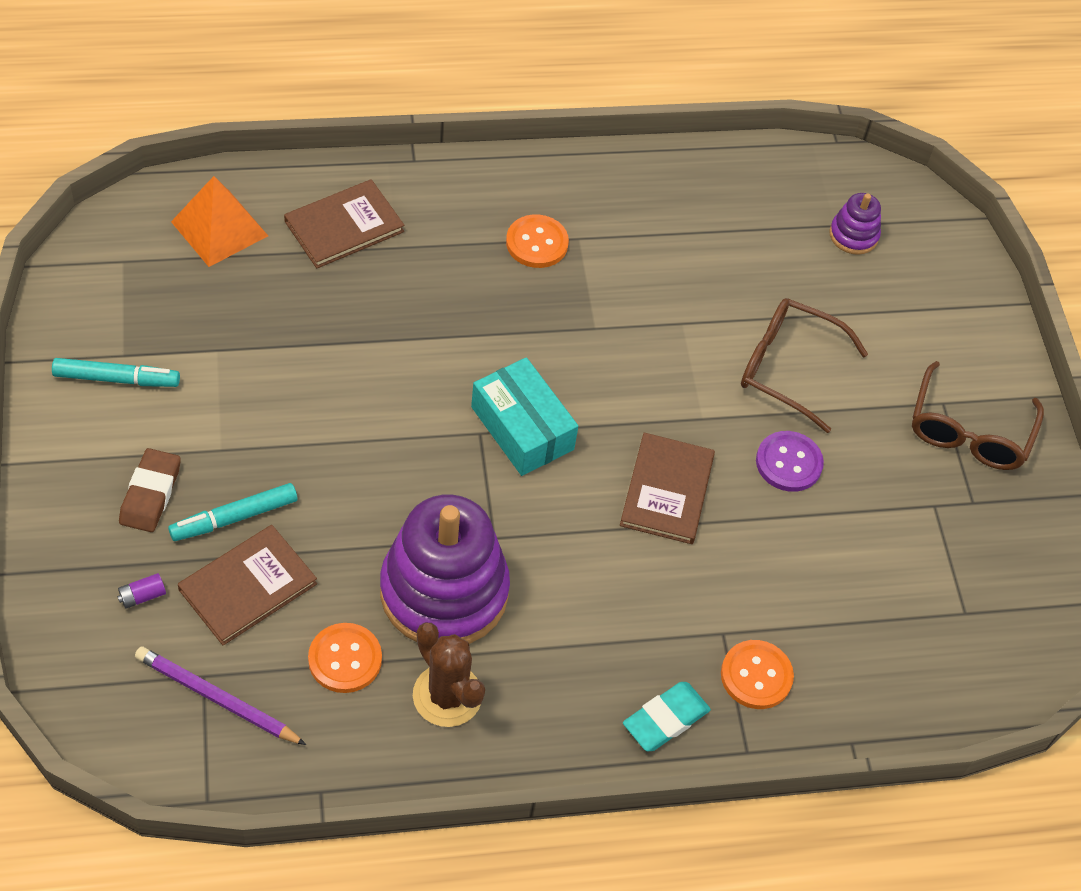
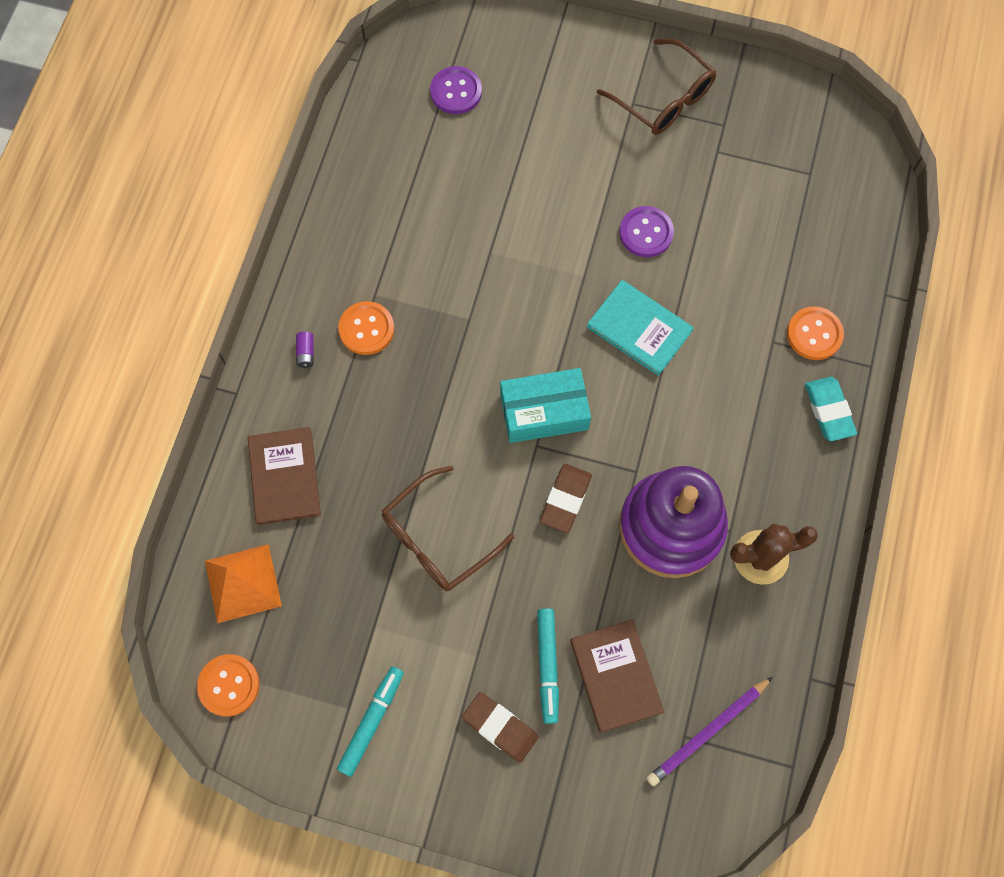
camera: 60 degrees left, 15 degrees up
(142, 596) = (596, 763): purple battery -> purple battery (306, 353)
(345, 659) = (705, 622): orange button -> orange button (229, 685)
(430, 478) = (565, 499): none -> brown eraser
(667, 490) = (639, 329): brown book -> turquoise book
(787, 368) = (561, 195): brown glasses -> brown glasses (437, 539)
(853, 235) = (456, 92): purple stacking toy -> purple button

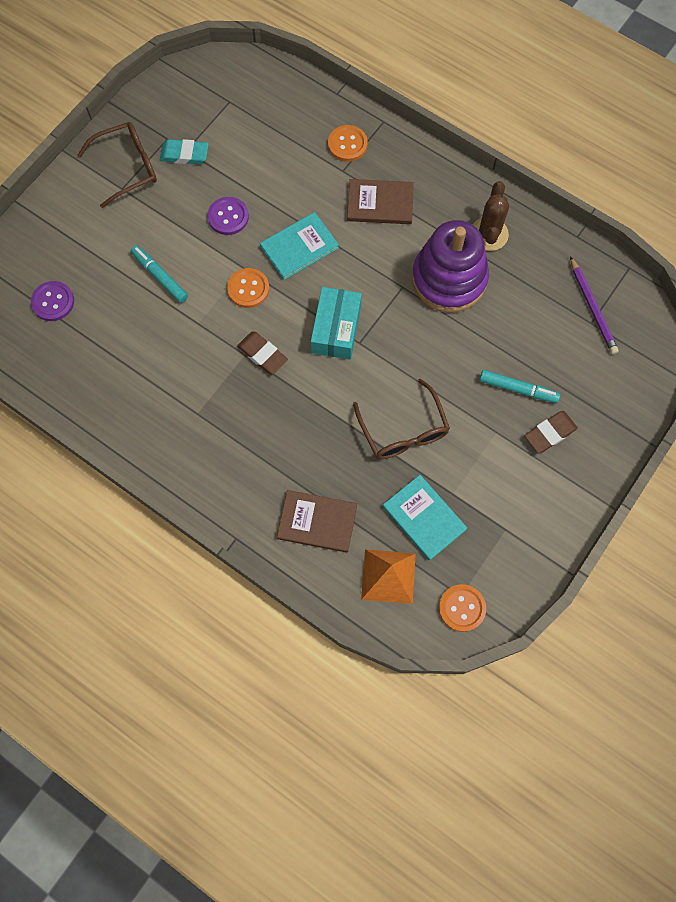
camera: 70 degrees left, 0 degrees up
(306, 353) = (224, 477): purple battery -> none
(330, 601) = (424, 518): none -> turquoise book
(366, 329) = (222, 428): orange button -> orange button (248, 289)
(371, 722) = (520, 516): turquoise marker -> turquoise marker (160, 277)
(565, 499) = (405, 337): brown eraser -> brown eraser (262, 354)
(616, 676) = (538, 349): brown book -> brown book (380, 203)
(829, 410) = (404, 157): turquoise eraser -> turquoise eraser (184, 154)

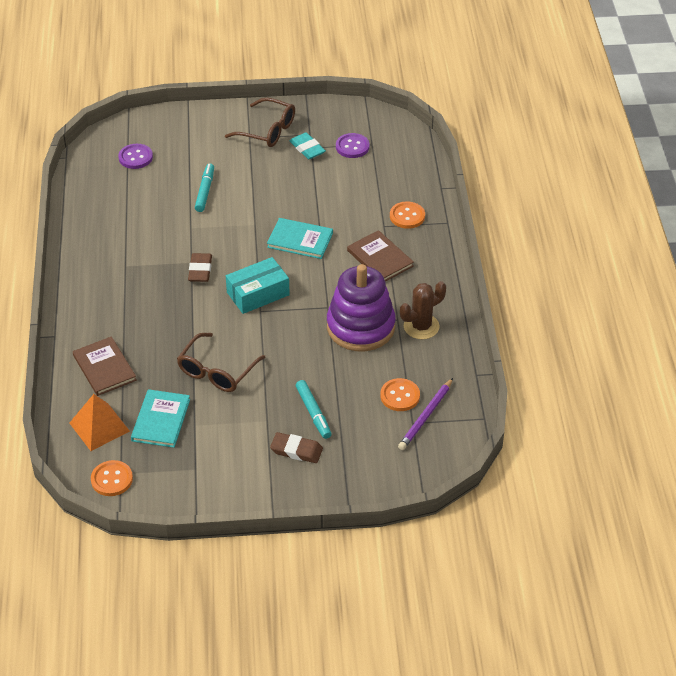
camera: 50 degrees right, 25 degrees down
(228, 217) = (284, 195): purple button -> purple button (352, 147)
(248, 289) = (241, 235): orange button -> orange button (400, 396)

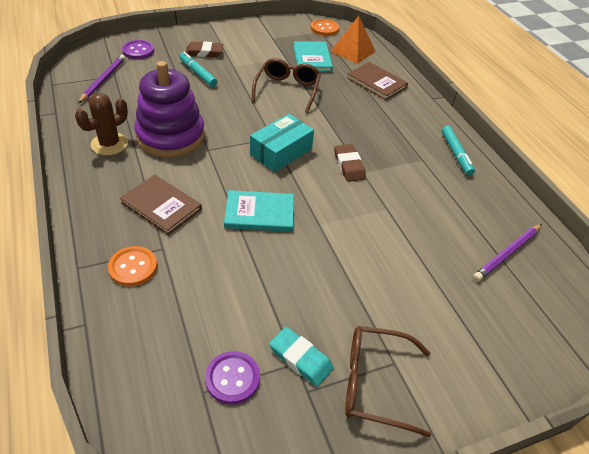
camera: 160 degrees right, 0 degrees up
(119, 181) = (507, 253): none -> purple pencil
(135, 157) = (517, 292): purple button -> purple button (138, 51)
(205, 191) = (400, 257): turquoise marker -> turquoise marker (456, 154)
(400, 396) = (127, 90): orange button -> none

